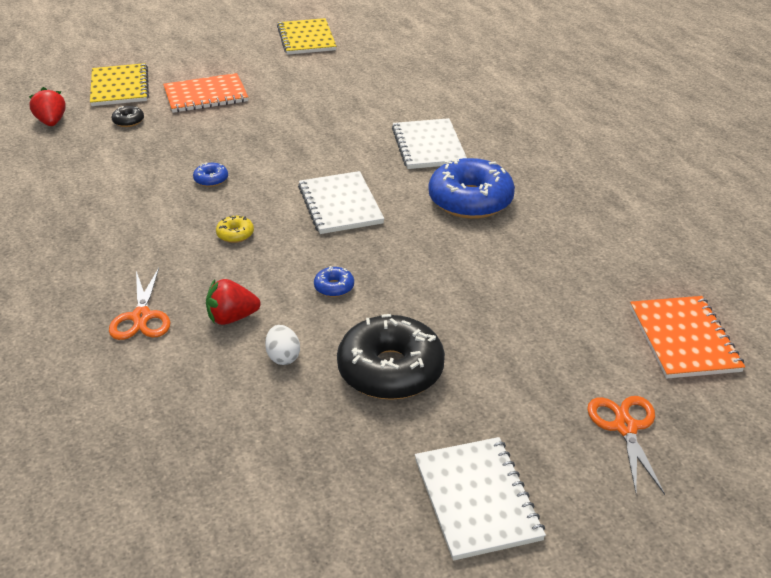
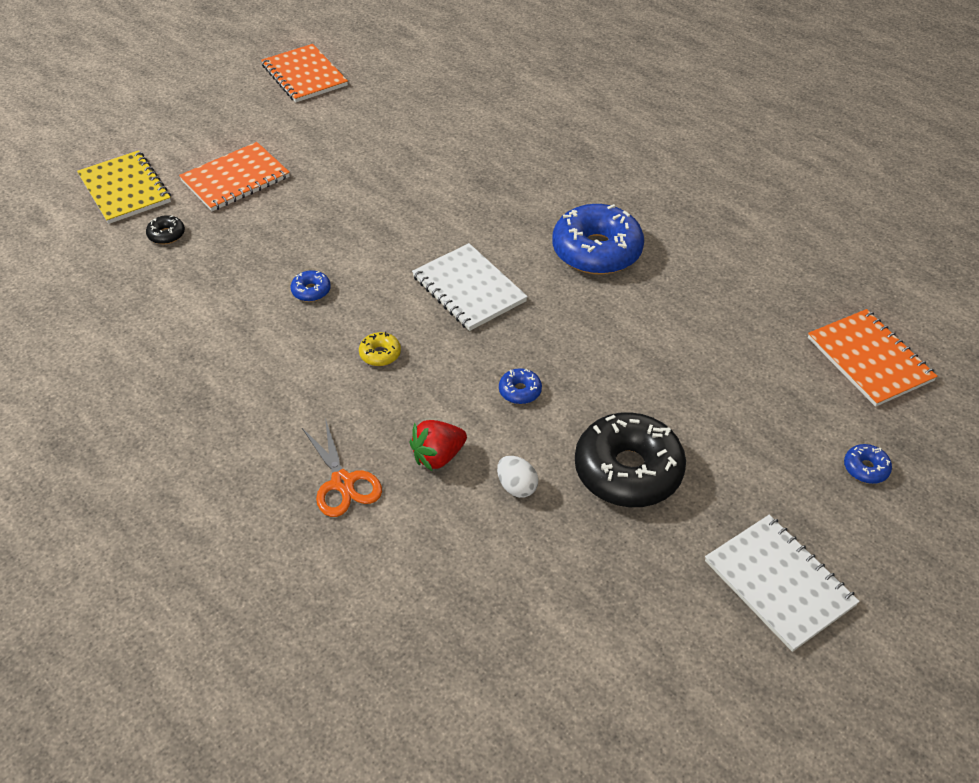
camera: 20 degrees left, 10 degrees up
(51, 122) = (73, 257): red strawberry -> none
(306, 39) = (304, 75): yellow notebook -> orange notebook
(428, 146) = (518, 192): white notebook -> none
(625, 427) = (865, 468): orange scissors -> blue donut

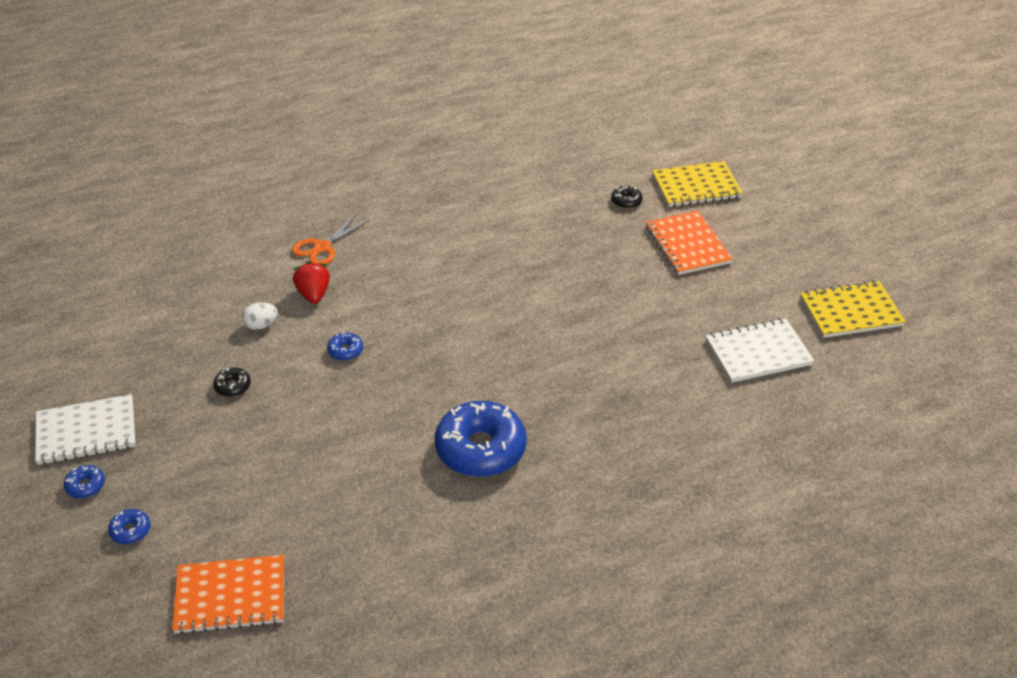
camera: 110 degrees right, 5 degrees down
(304, 75) = (851, 312): orange notebook -> yellow notebook
(311, 291) = (520, 264): blue donut -> blue donut (85, 486)
(343, 482) = (322, 247): orange scissors -> orange scissors turned 45 degrees counterclockwise
(380, 354) = (429, 287): yellow donut -> none
(469, 289) = (475, 351): white notebook -> white notebook (758, 352)
(628, 470) = (233, 386): black donut -> black donut, size x0.42

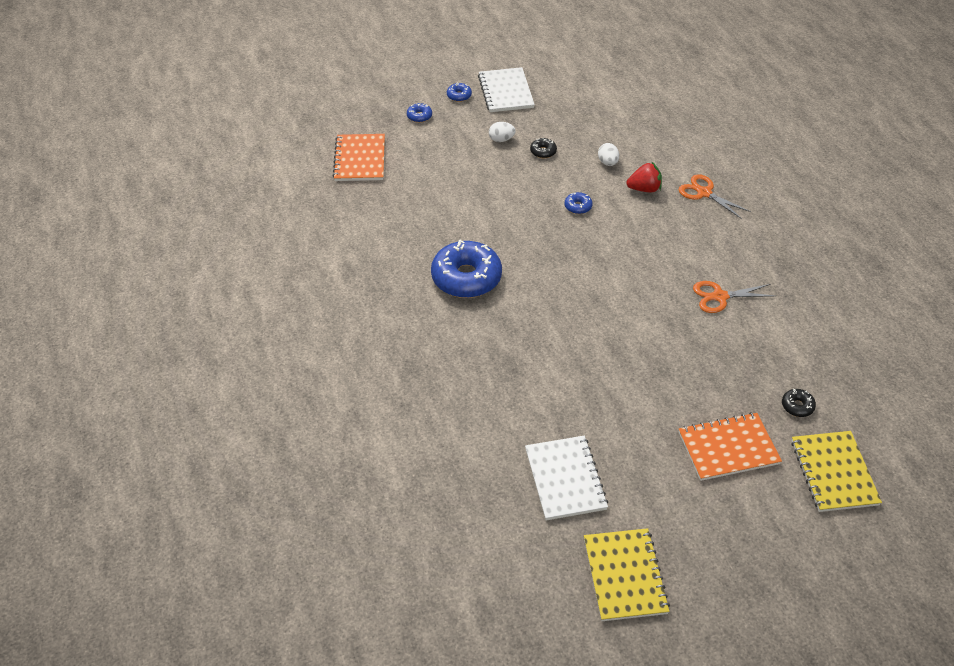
camera: 95 degrees right, 5 degrees up
(201, 430) = (501, 140): none -> white egg
(489, 242) = (720, 297): none -> orange scissors

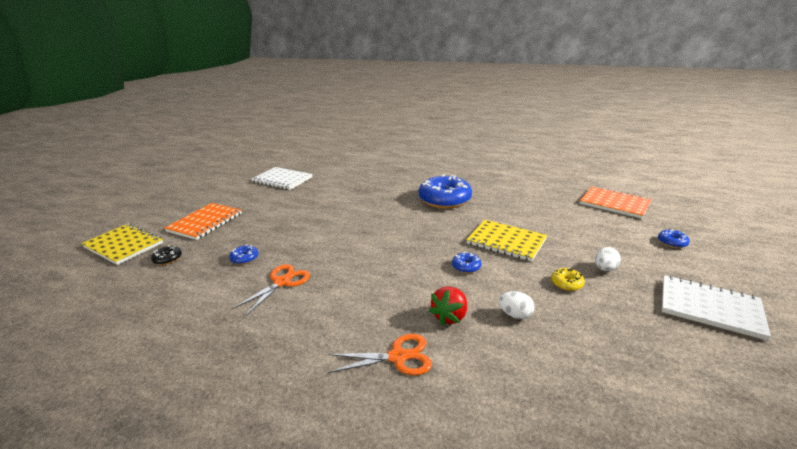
camera: 130 degrees right, 20 degrees down
(459, 96) = (708, 275): blue donut -> blue donut (245, 258)
(543, 152) = (566, 283): black donut -> yellow donut
(625, 575) = (224, 175): yellow notebook -> yellow notebook (506, 241)

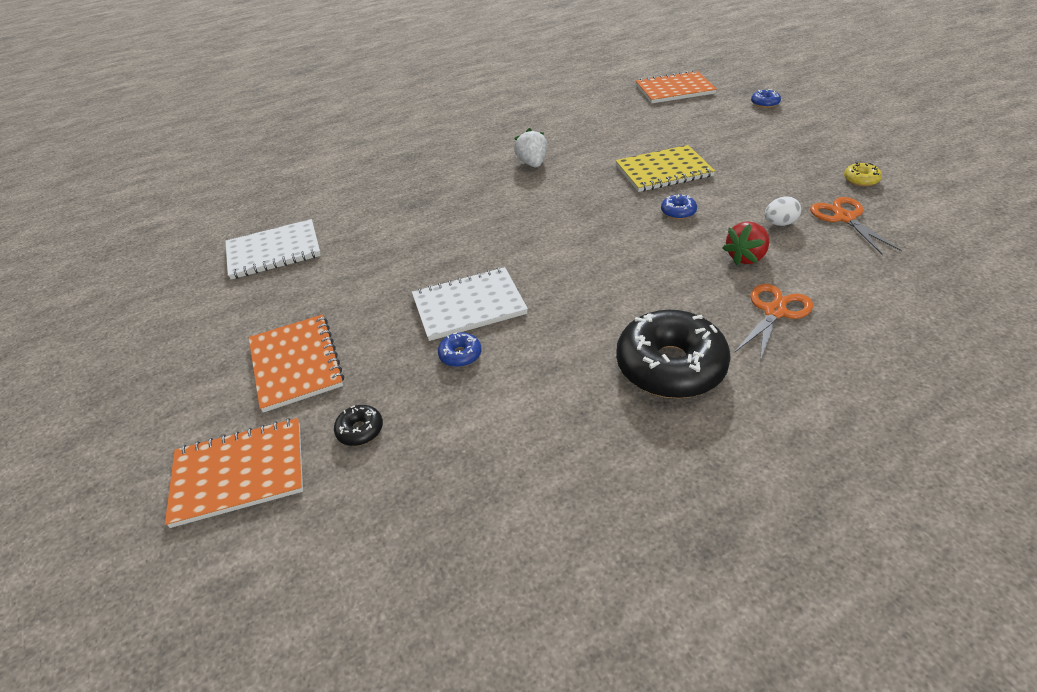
camera: 45 degrees left, 15 degrees up
(123, 245) = (239, 473): yellow notebook -> orange notebook
(282, 282) = (558, 341): orange scissors -> orange scissors (844, 218)
(293, 333) = (670, 366): none -> black donut
(444, 200) = (532, 163): blue donut -> white strawberry
(450, 316) = (746, 257): red strawberry -> red strawberry turned 60 degrees clockwise
(566, 283) = (764, 177): yellow donut -> yellow donut (861, 180)
(604, 269) = (764, 150): white egg -> none
(710, 308) = (858, 140): white notebook -> white notebook (469, 306)

